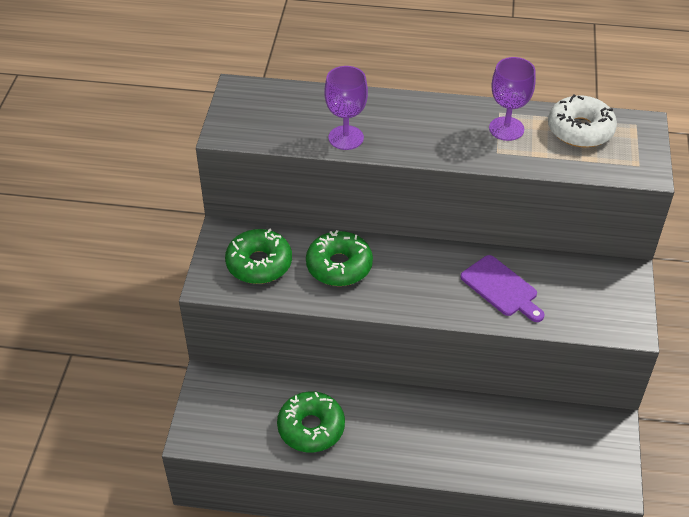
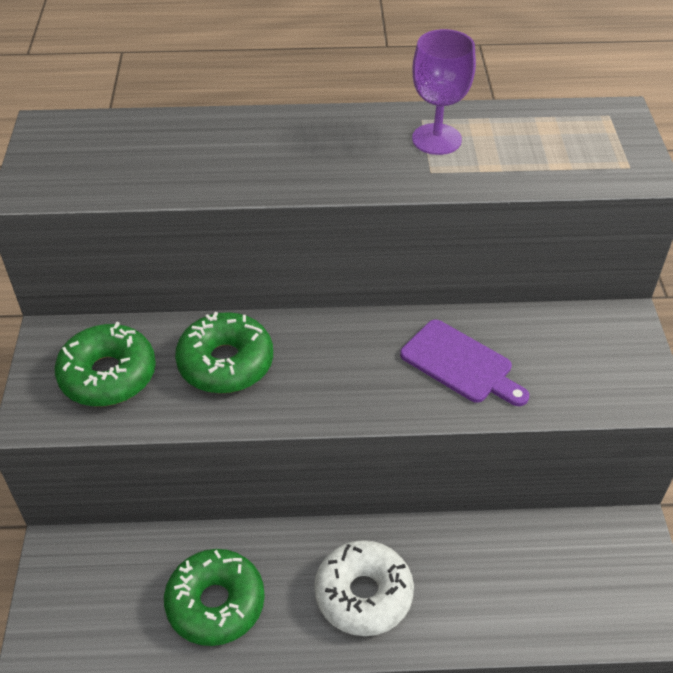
camera: 10 degrees left, 0 degrees up
(346, 138) = (211, 176): purple goblet -> none
(580, 130) = (537, 130): white donut -> white donut (363, 594)

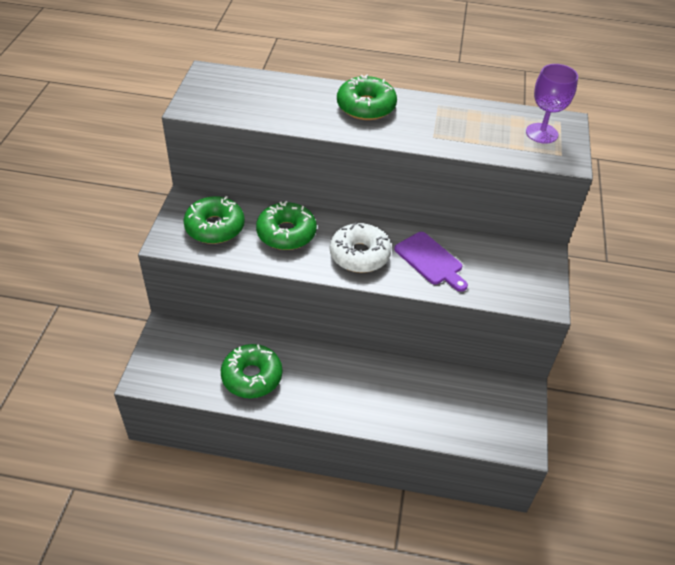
camera: 10 degrees right, 0 degrees up
(313, 141) = (366, 106): none -> green donut
(363, 594) = (342, 390): white donut -> white donut (359, 255)
(436, 139) = (443, 118): purple goblet -> purple goblet (541, 133)

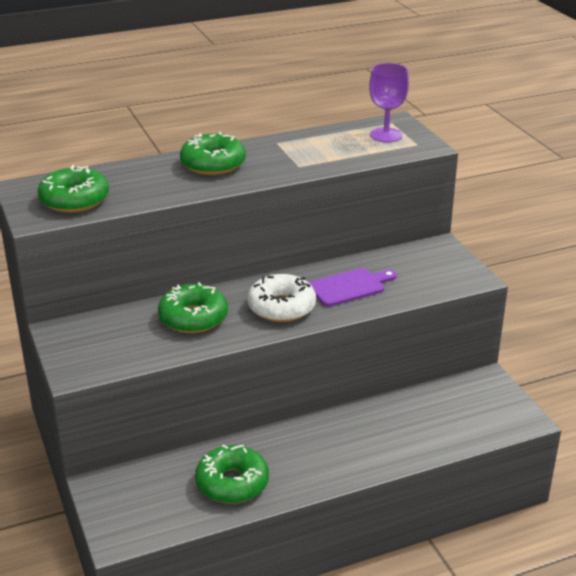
camera: 30 degrees left, 15 degrees down
(215, 227) = (114, 341): green donut -> green donut (74, 200)
(430, 260) = (350, 287): purple cutting board -> purple cutting board turned 45 degrees counterclockwise

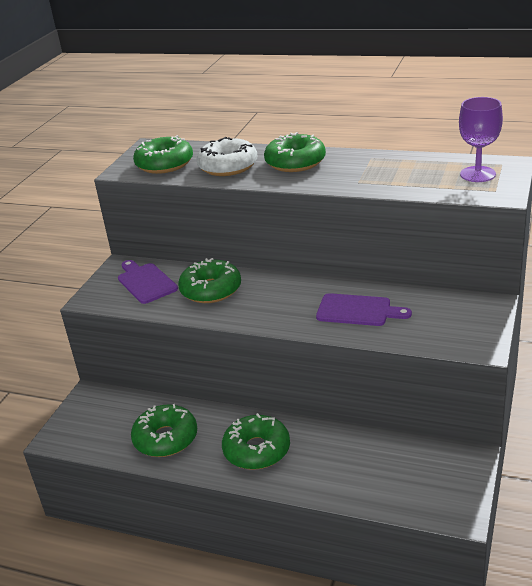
camera: 45 degrees right, 0 degrees up
(113, 335) = (145, 282): none -> purple cutting board
(281, 307) = (282, 307): white donut -> white donut (228, 166)
(326, 452) = (257, 450): none -> green donut

